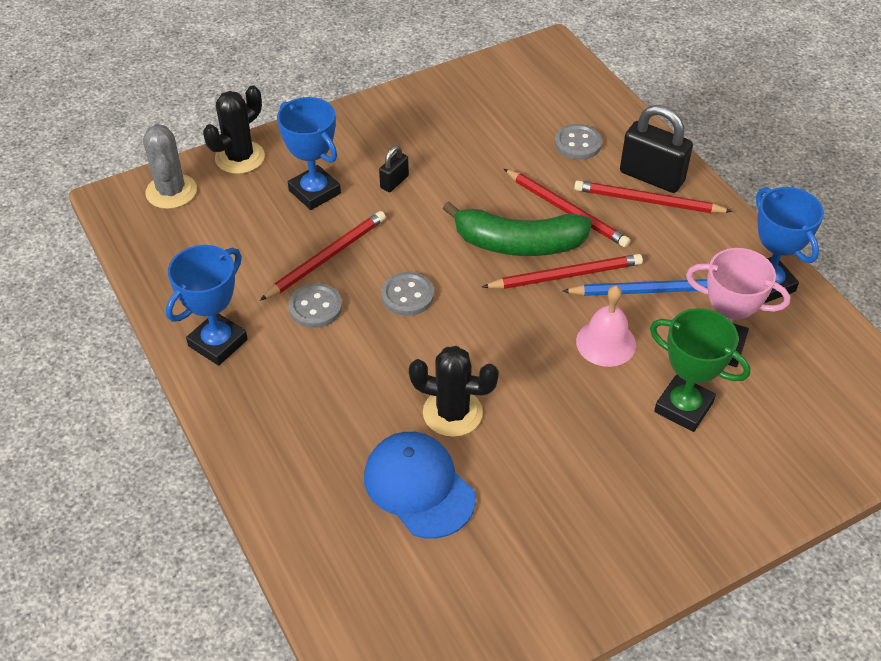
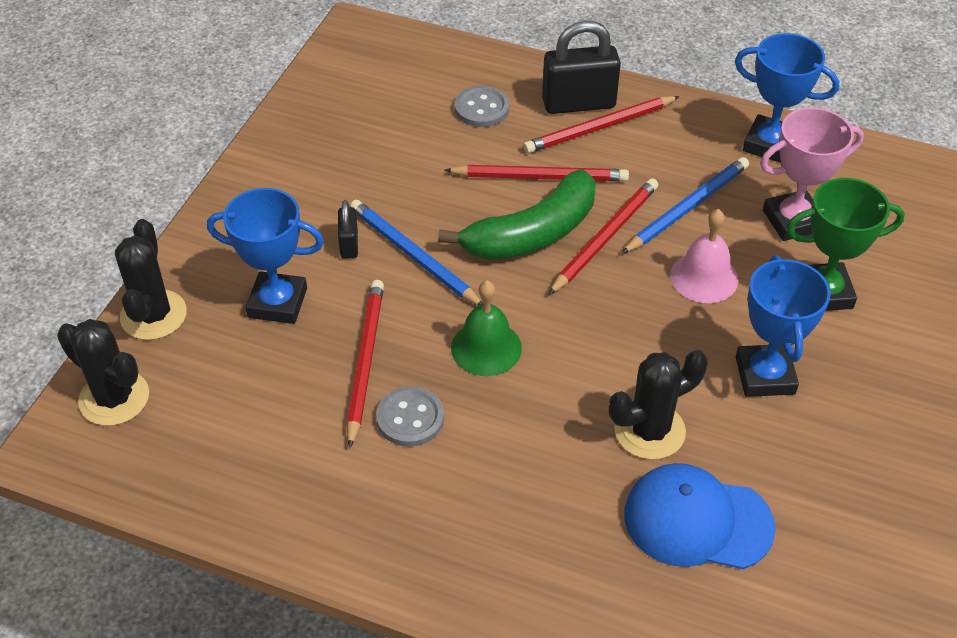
camera: 40 degrees left, 0 degrees up
(171, 191) = (114, 398): grey cactus -> black cactus
(218, 343) = (350, 522): blue trophy -> blue trophy (765, 375)
(407, 295) = (486, 348): grey button -> green bell
(426, 212) = (413, 255): none -> blue pencil

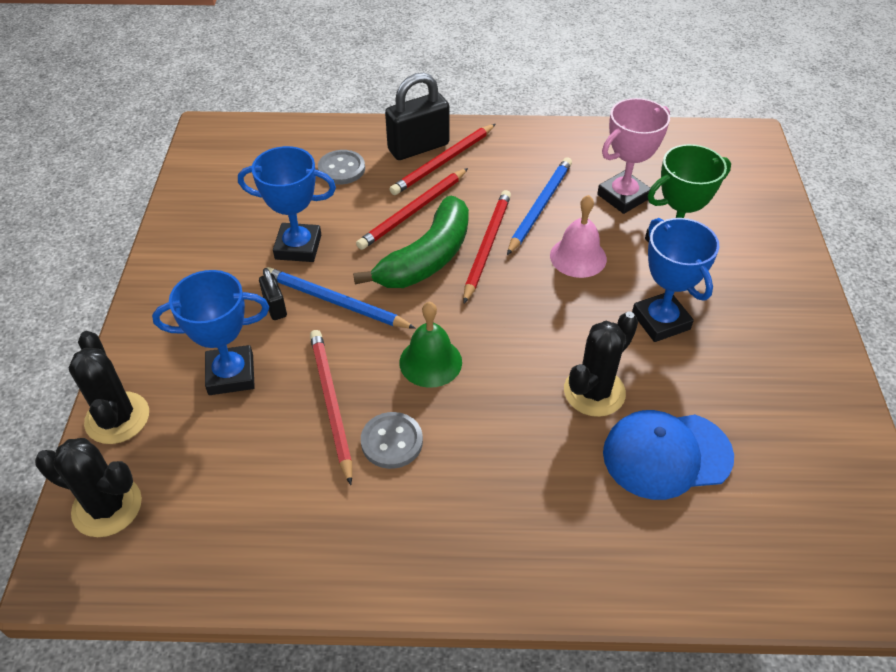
camera: 20 degrees left, 0 degrees up
(540, 177) = (413, 211): red pencil -> red pencil turned 150 degrees clockwise
(769, 144) = (578, 144): blue trophy -> blue trophy (298, 247)

